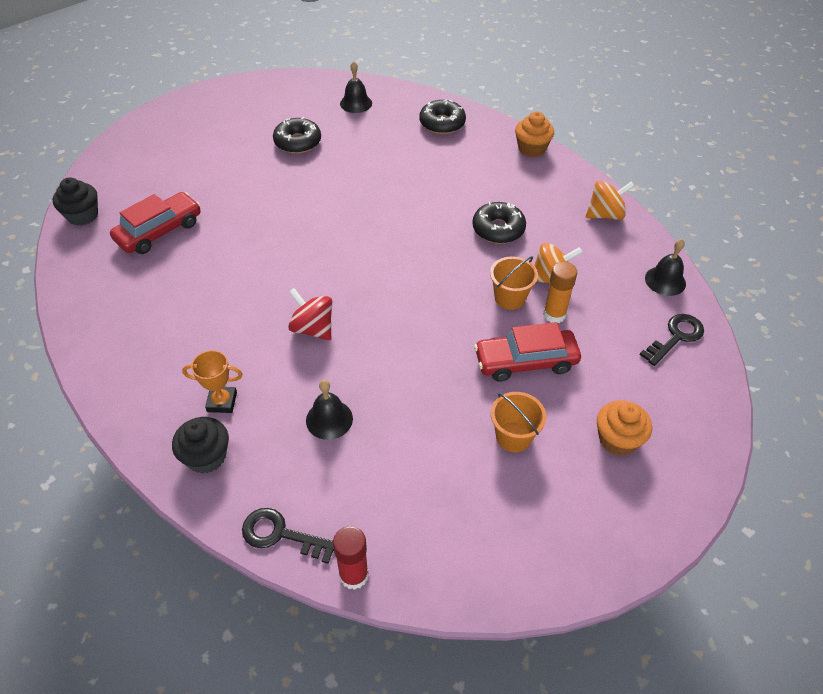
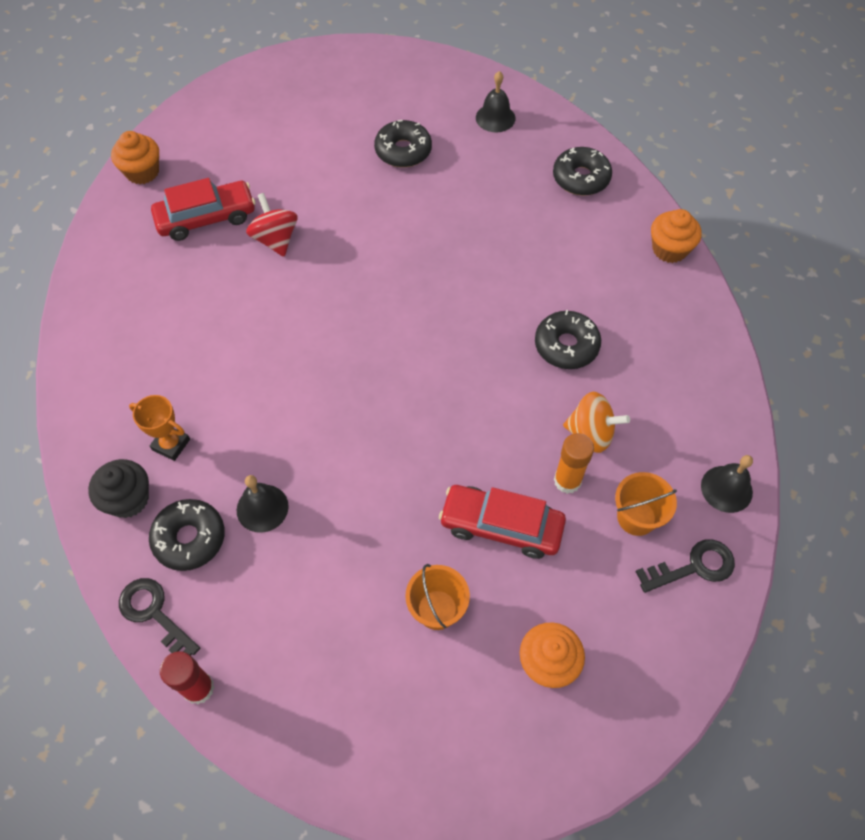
camera: 25 degrees right, 10 degrees up
(83, 215) = (142, 172): black cupcake -> orange cupcake
(279, 465) = (189, 538): none -> black donut
(313, 328) = (300, 395): red spinning top -> red spinning top (275, 239)
(510, 298) = (529, 440): orange bucket -> orange bucket (636, 517)
(605, 214) = (706, 372): orange spinning top -> none

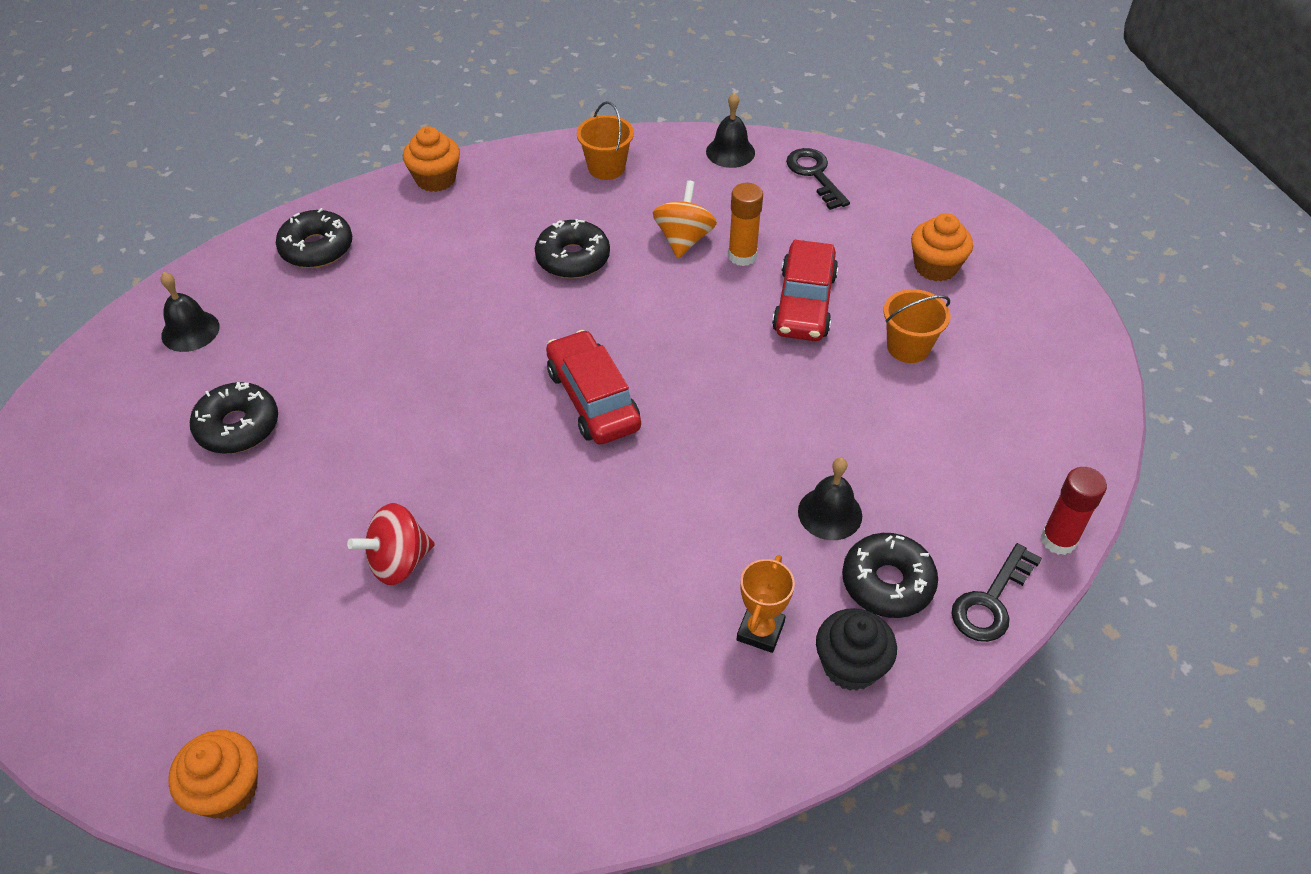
camera: 95 degrees left, 10 degrees down
(206, 218) = (347, 664): red car -> red car (593, 399)
(636, 517) = (773, 209): orange bucket -> orange bucket (606, 167)

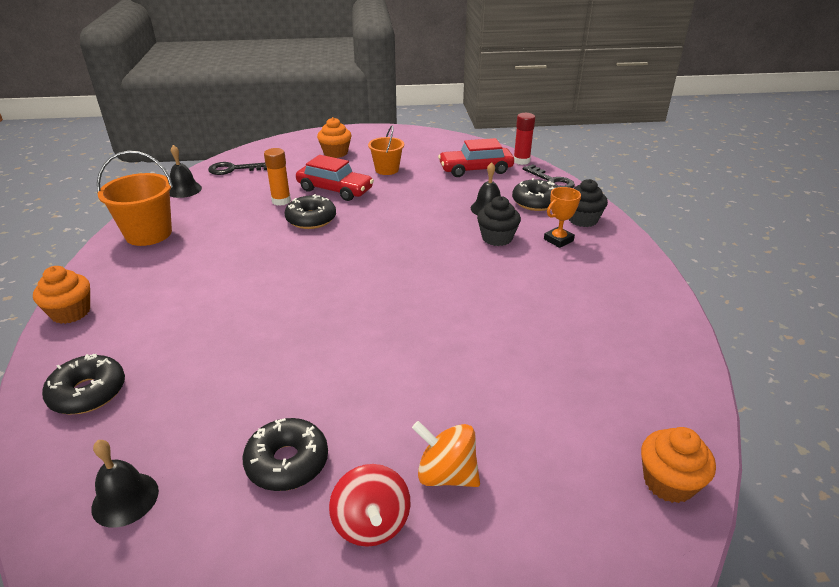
camera: 75 degrees left, 15 degrees down
(399, 561) = (475, 370): red spinning top -> red spinning top (371, 523)
(573, 258) = (228, 259): black donut -> black donut (311, 219)
(593, 399) = (366, 269): red car -> red car (475, 169)
(606, 167) = (148, 234): orange bucket -> orange bucket, size x1.56
(683, 239) = (249, 217): orange spinning top -> orange spinning top (446, 474)
(734, 540) = (497, 238): none -> black cupcake
(760, 631) = (558, 240): orange trophy -> orange trophy turned 75 degrees counterclockwise

